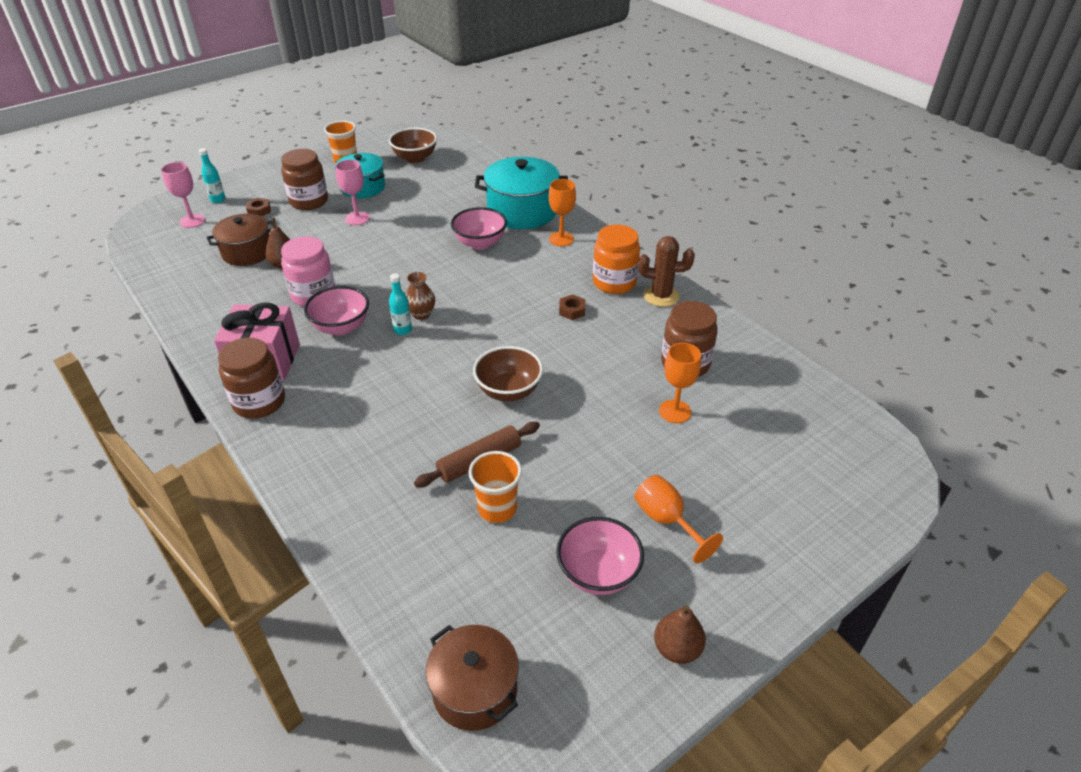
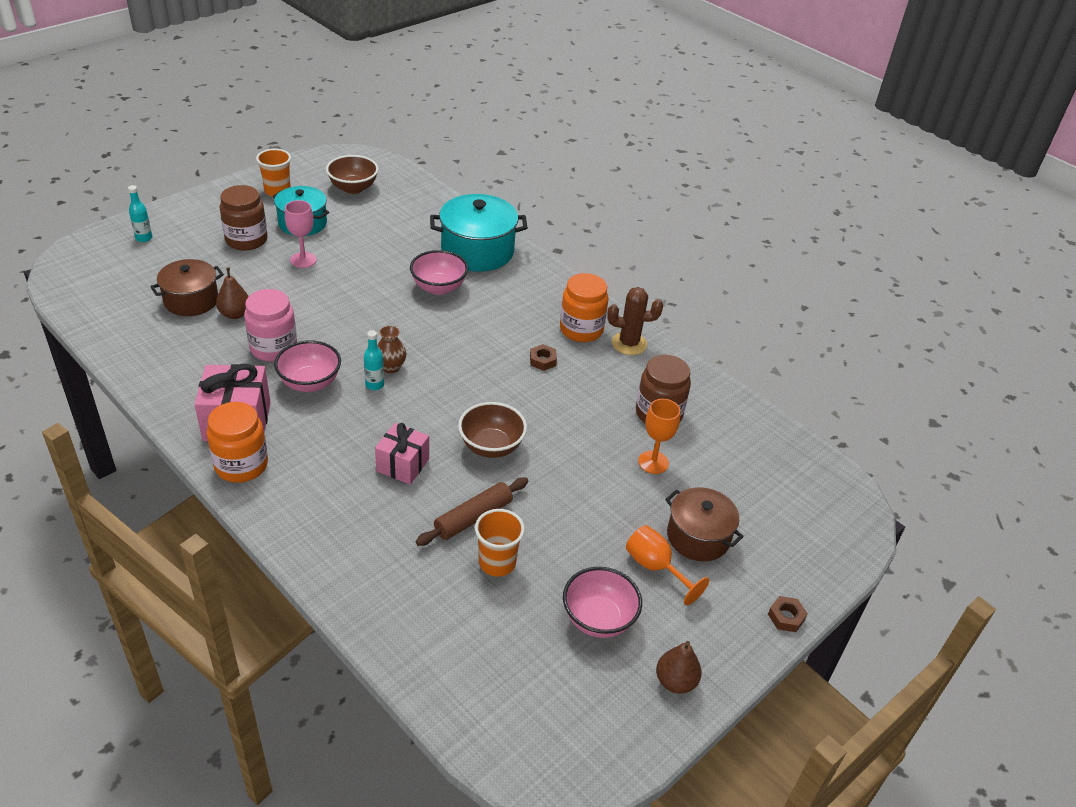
camera: 10 degrees left, 0 degrees up
(192, 221) = (121, 264): pink goblet -> none
(259, 210) = (193, 251): brown nut -> brown nut (786, 617)
(259, 402) = (241, 465): brown jar -> orange jar
(416, 406) = (402, 465): none -> pink gift
(475, 690) = (501, 728): brown pot -> brown pot (698, 537)
(561, 239) = (522, 282): orange goblet -> none

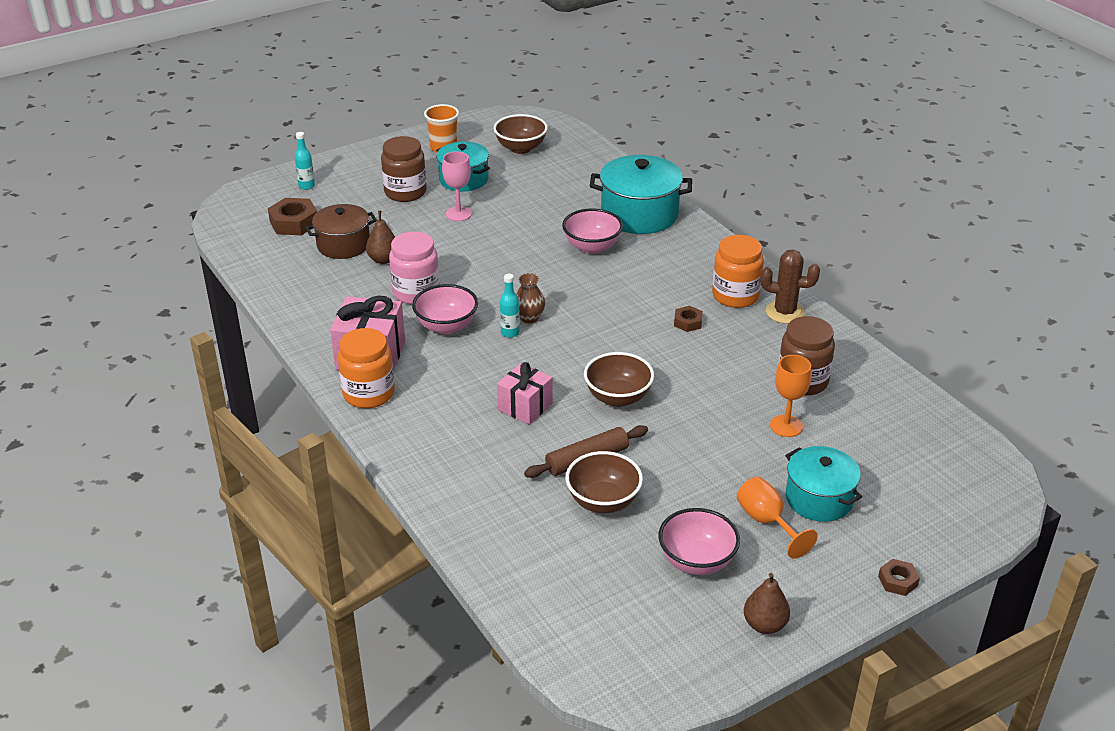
camera: 15 degrees right, 5 degrees down
(136, 279) = (294, 223): none -> brown nut
(497, 563) = (603, 501): orange cup -> brown bowl
(698, 537) = (819, 499): brown pot -> turquoise pot

